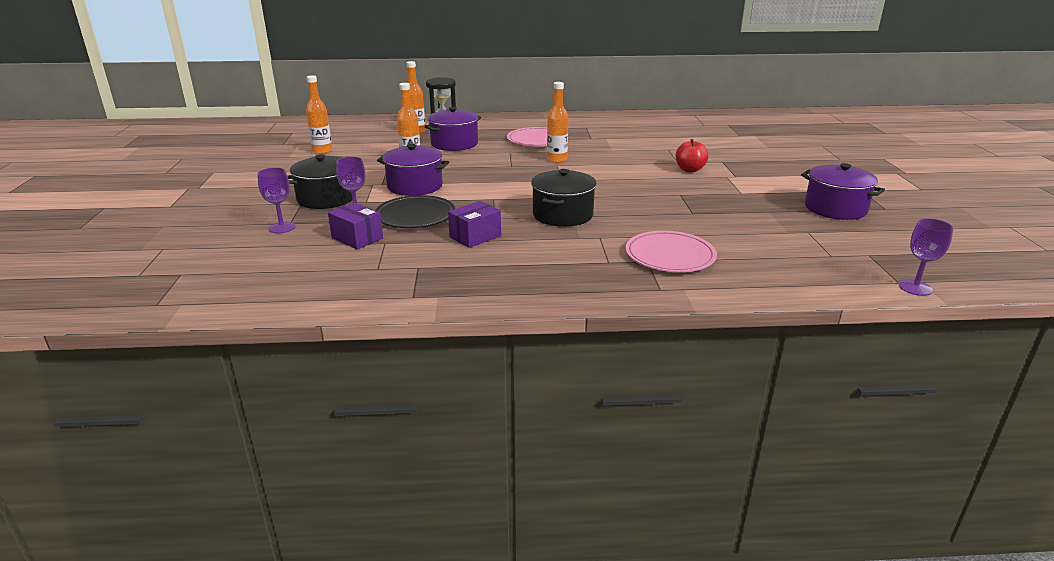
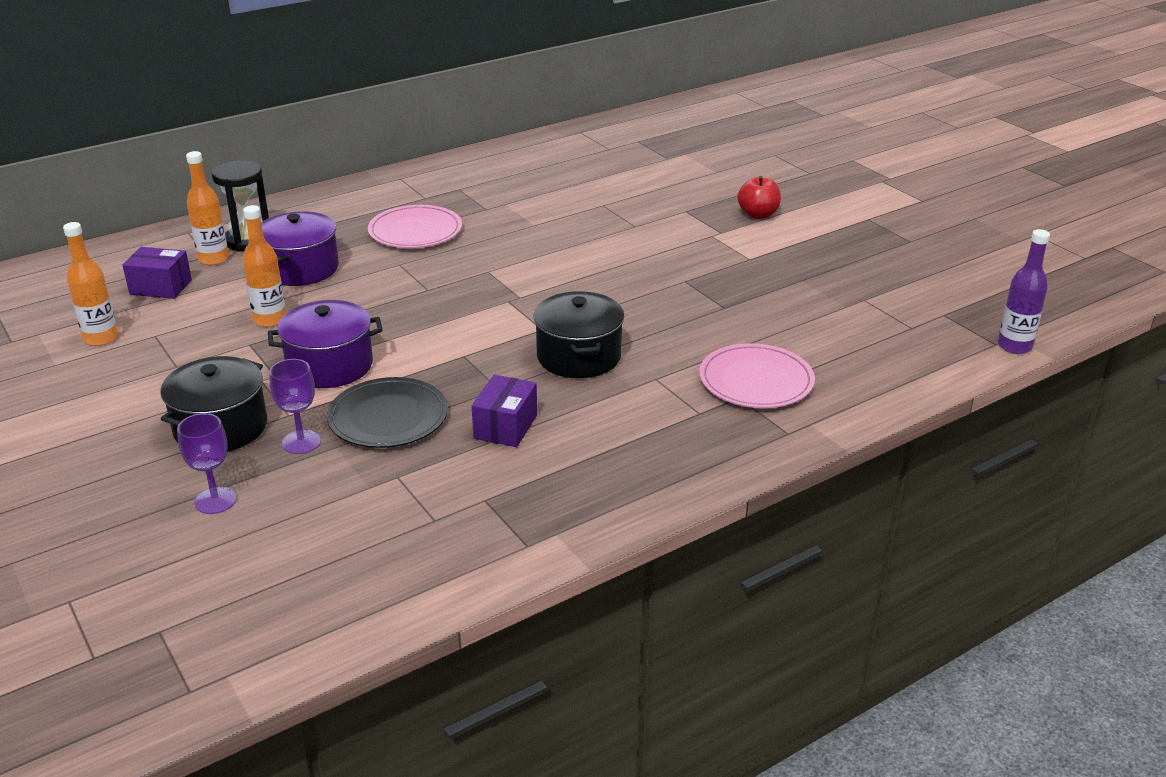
camera: 30 degrees left, 5 degrees up
(357, 238) = (350, 482): purple box -> purple box (161, 287)
(557, 160) = (478, 261): orange bottle -> none
(689, 170) = (660, 235): red apple -> red apple (758, 215)
(835, 208) = (864, 255): purple pot -> none
(915, 288) = (1014, 346): purple goblet -> purple bottle

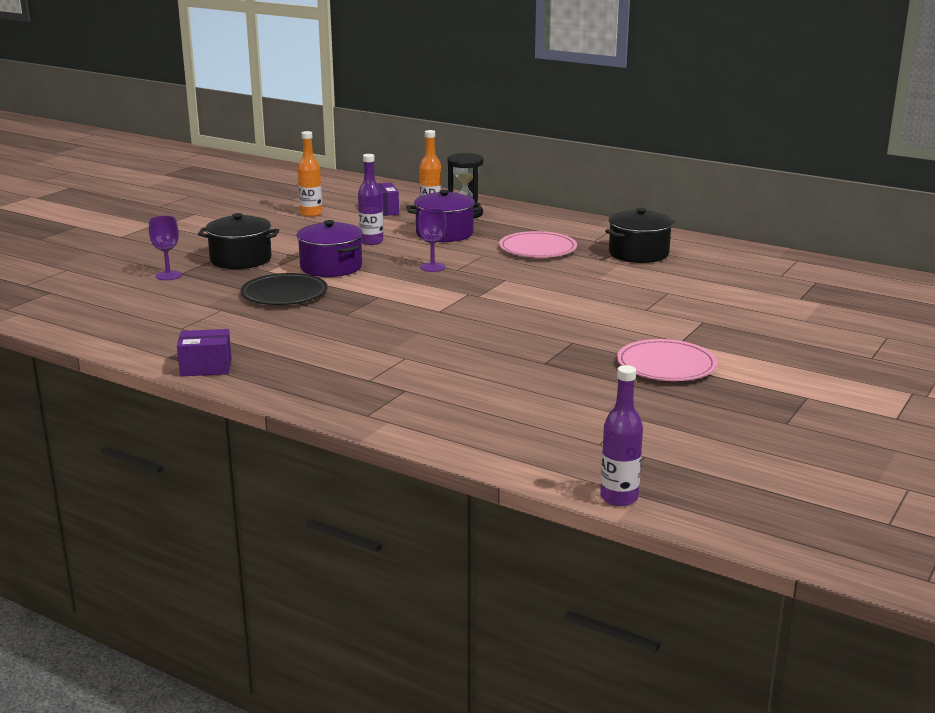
camera: 65 degrees right, 10 degrees down
(270, 320) = (371, 242): orange bottle -> purple bottle
(301, 442) = (240, 280): purple goblet -> purple goblet (432, 267)
(505, 426) = (299, 325): purple box -> purple box (206, 367)
(579, 356) = (412, 328): black pot -> black pot (638, 253)
(756, 381) = (436, 392): pink plate -> pink plate (666, 365)
(758, 215) = (739, 349): red apple -> none

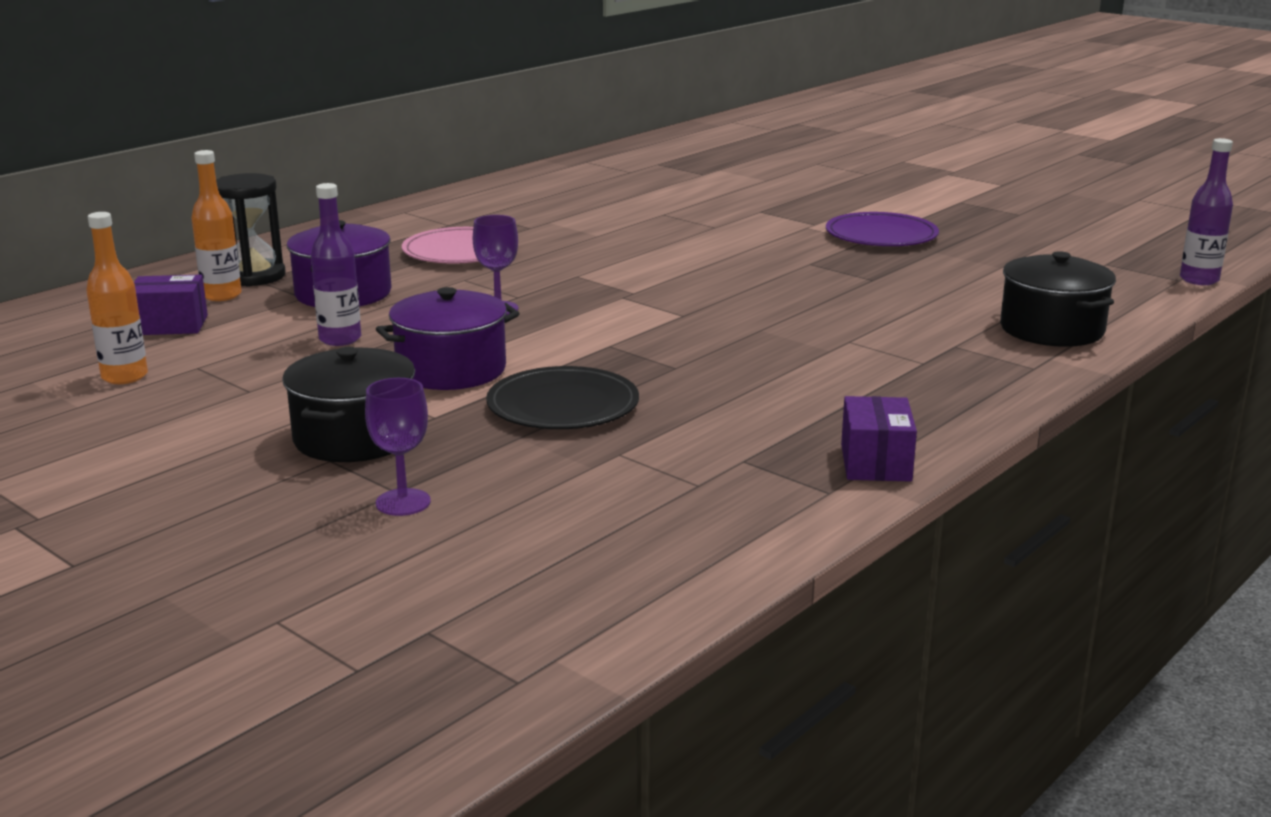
camera: 80 degrees left, 0 degrees up
(638, 253) = (517, 211): black pot -> black pot (1051, 329)
(666, 365) = (881, 235): pink plate -> purple plate

